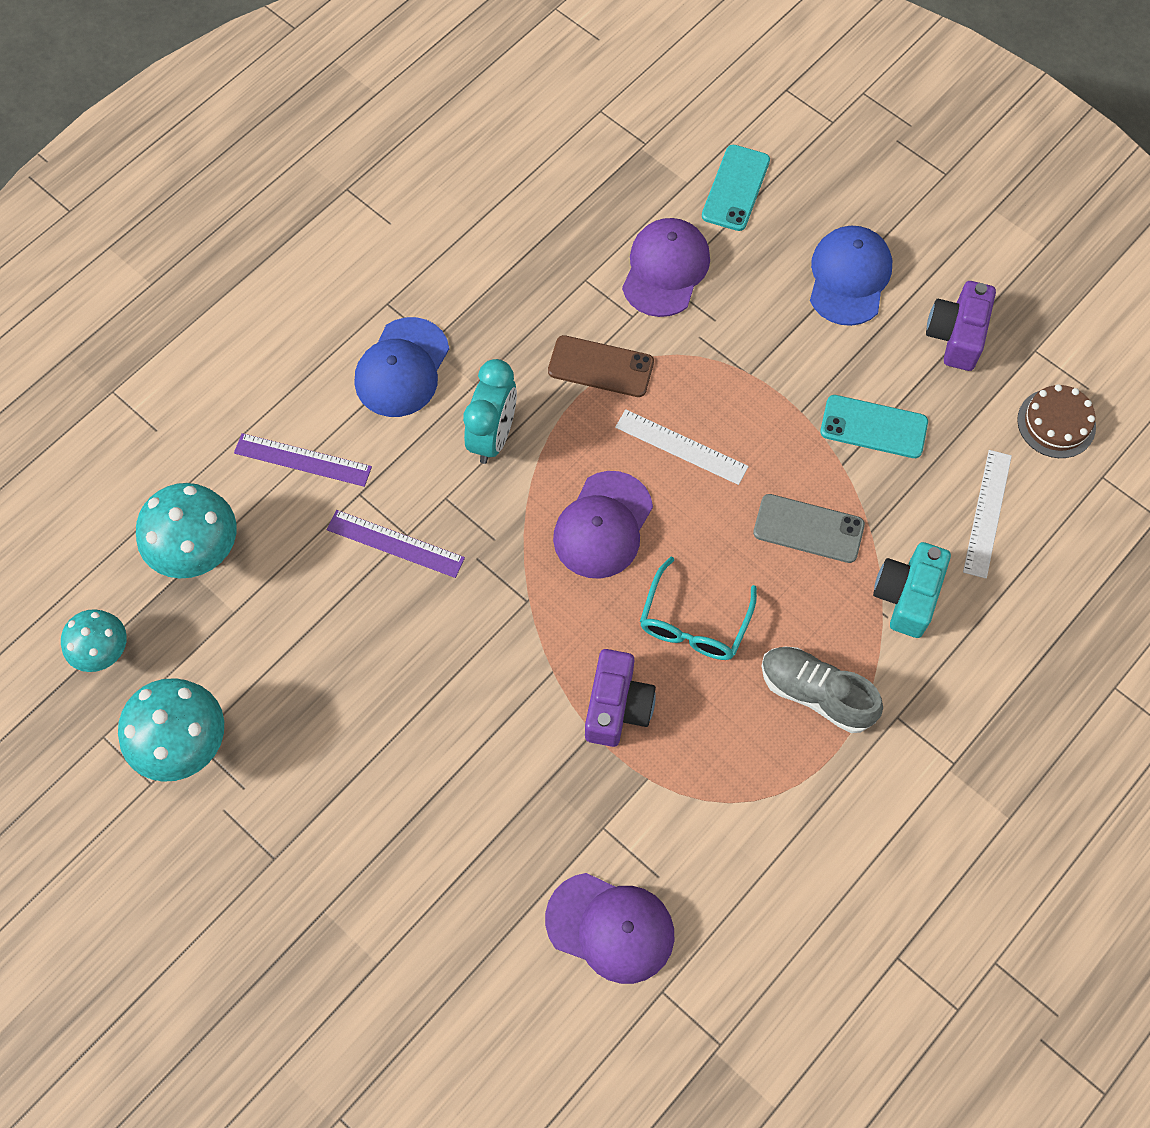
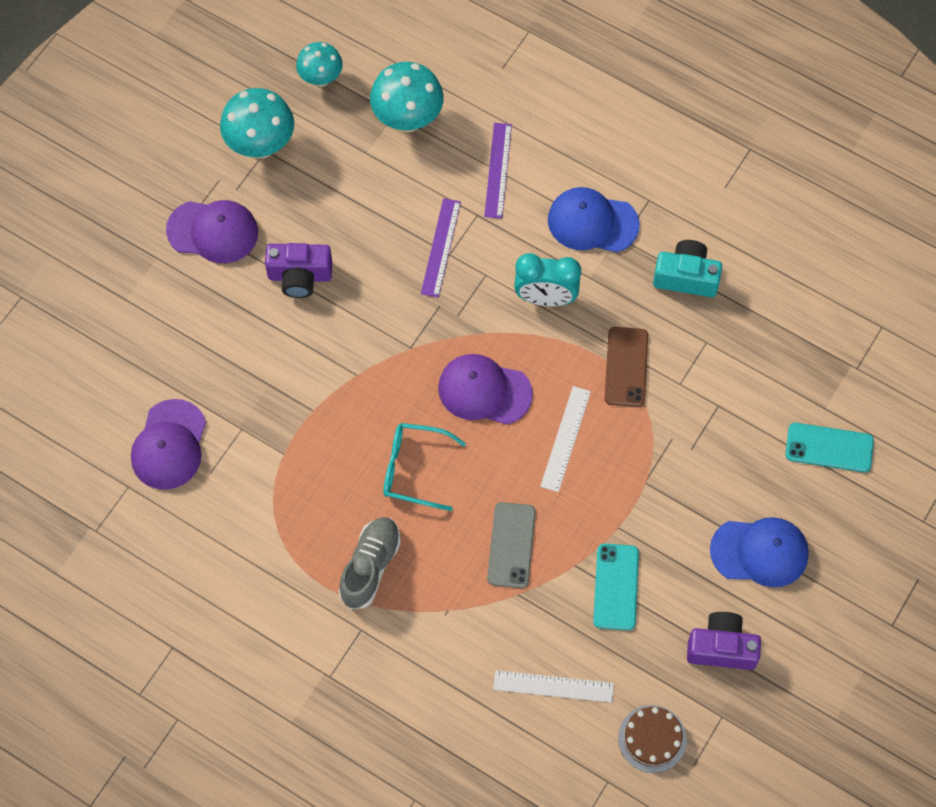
camera: 80 degrees right, 0 degrees up
(617, 707) = (336, 424): purple camera -> purple camera (300, 276)
(665, 269) = (731, 403): purple cap -> purple cap (213, 231)
(907, 596) = (466, 628): turquoise camera -> turquoise camera (686, 277)

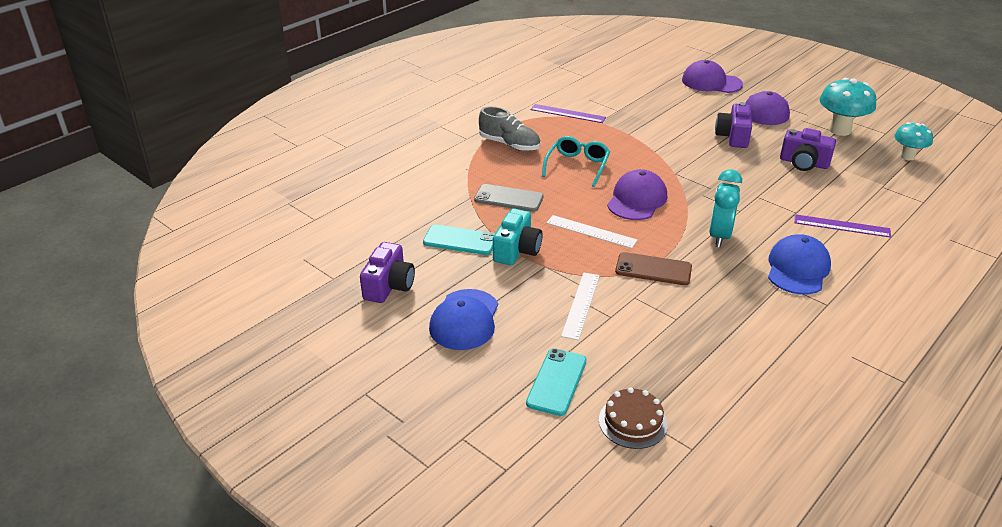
camera: 100 degrees right, 30 degrees down
(169, 445) = (610, 88): purple cap -> purple cap (711, 82)
(358, 196) = (804, 163): none -> purple camera
(407, 119) = (880, 189): turquoise mushroom -> none
(440, 247) = (763, 193): purple ruler -> purple ruler (568, 113)
(553, 686) = (395, 204): white ruler -> white ruler (581, 305)
(652, 739) = (334, 242): brown cake -> brown cake (632, 422)
(686, 277) = (745, 316): turquoise camera -> turquoise camera (517, 250)

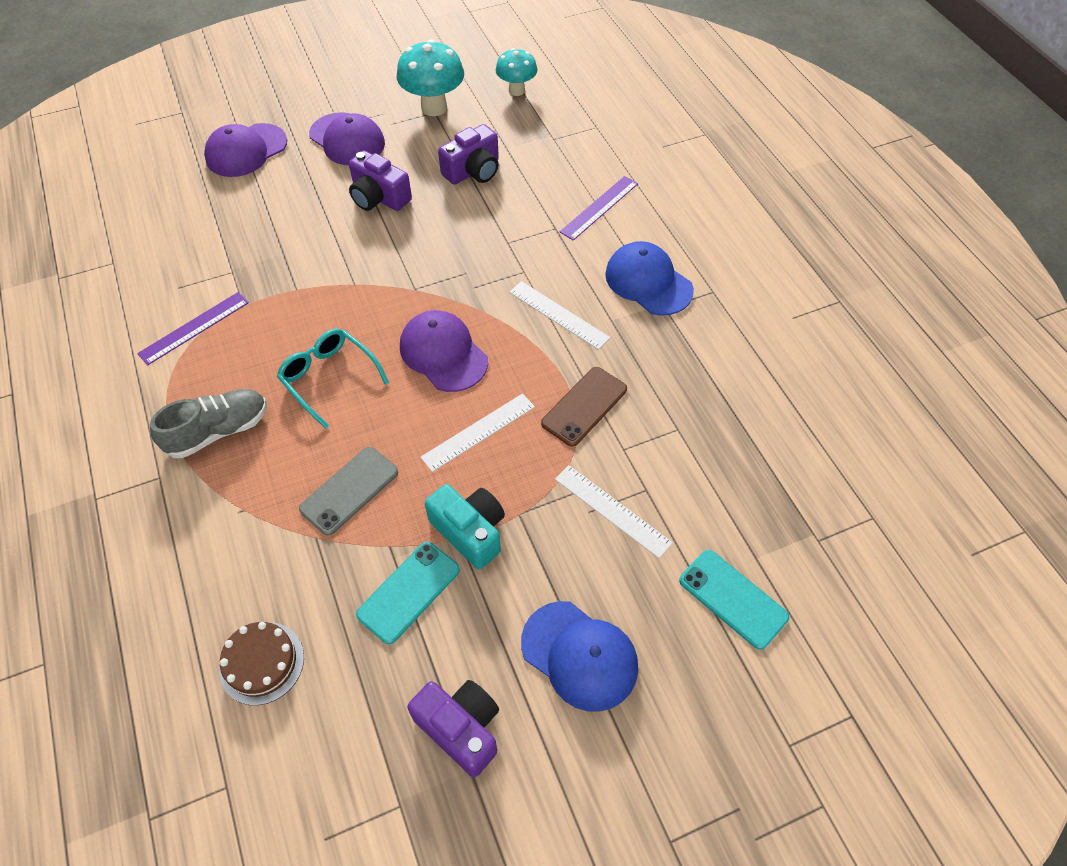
camera: 65 degrees left, 20 degrees up
(632, 422) = (820, 552): brown cake -> brown cake (261, 663)
(719, 236) = (558, 315): turquoise clock -> white ruler

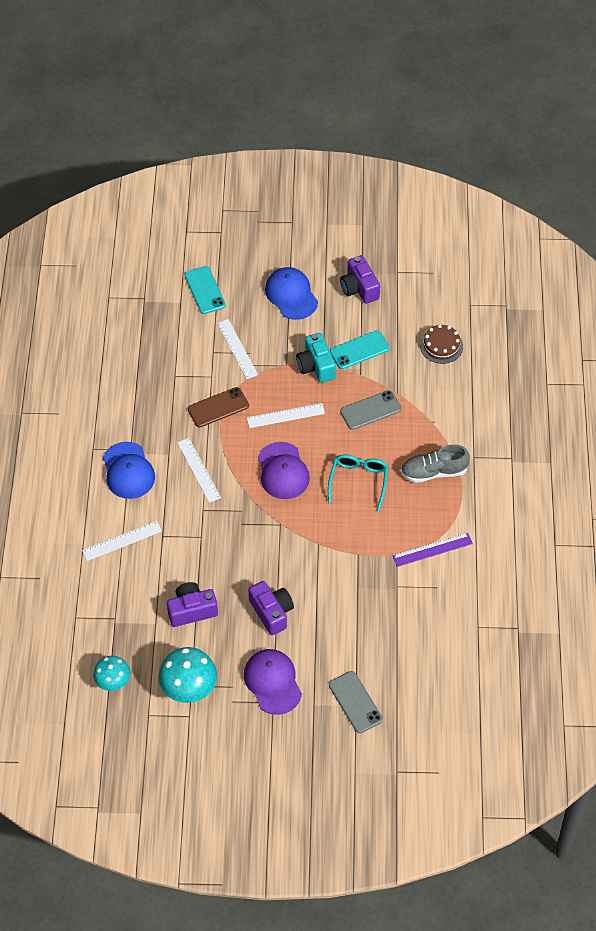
camera: 155 degrees left, 0 degrees up
(246, 150) = (355, 702): purple cap -> grey phone
(329, 378) = (358, 481): turquoise glasses -> turquoise glasses turned 150 degrees counterclockwise
(599, 207) = (122, 541): purple ruler -> white ruler

